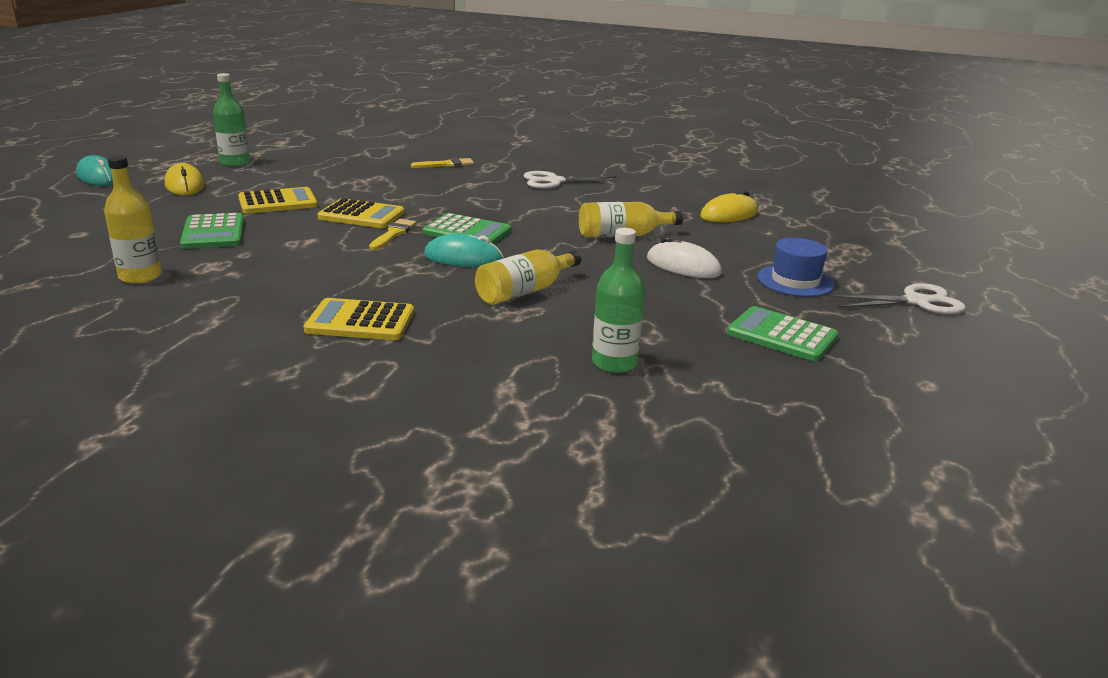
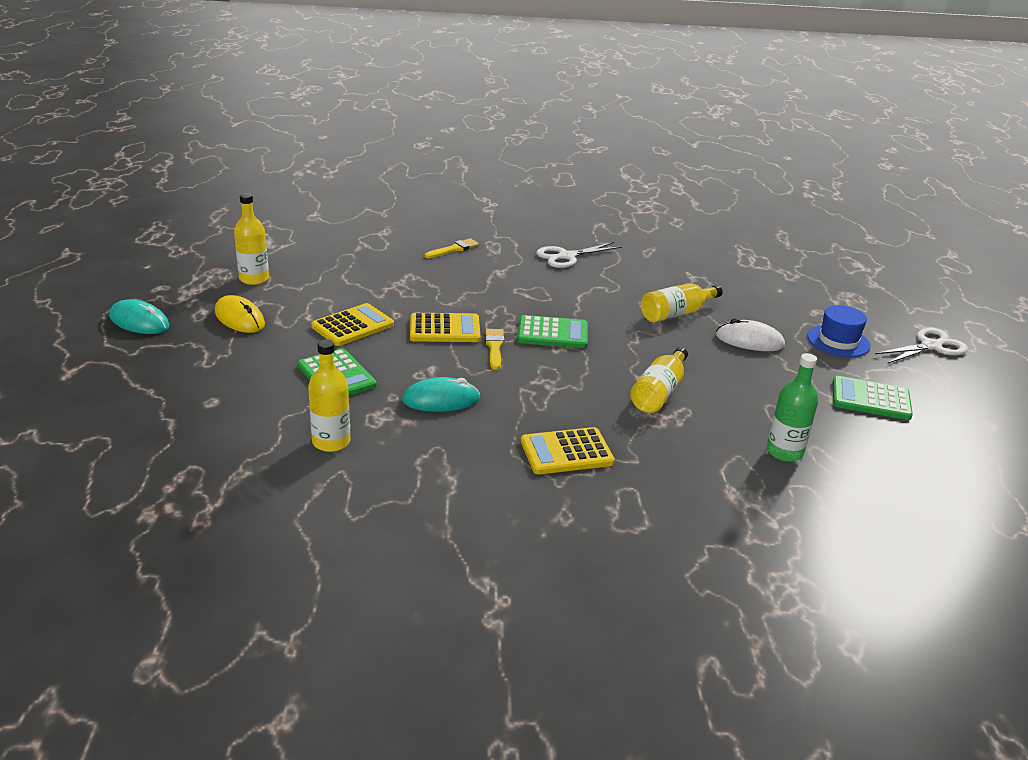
camera: 20 degrees left, 5 degrees up
(235, 163) = (254, 279): green bottle -> yellow bottle
(463, 258) = (578, 365): turquoise mouse -> turquoise mouse (441, 400)
(729, 214) = (735, 274): yellow mouse -> none

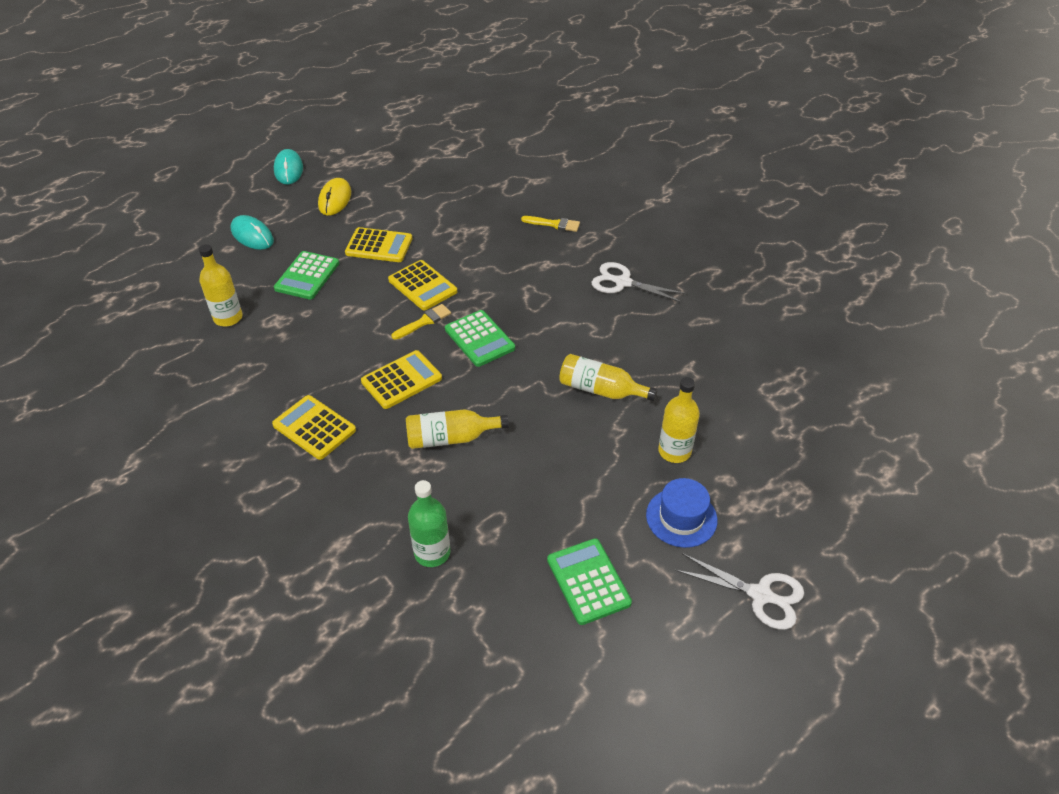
camera: 55 degrees right, 15 degrees up
(254, 279) = (392, 173): yellow bottle -> yellow bottle (674, 451)
(441, 400) = (323, 335): turquoise mouse -> turquoise mouse (252, 235)
(558, 386) = (401, 380): none -> yellow calculator
(749, 341) = (606, 456): white mouse -> none

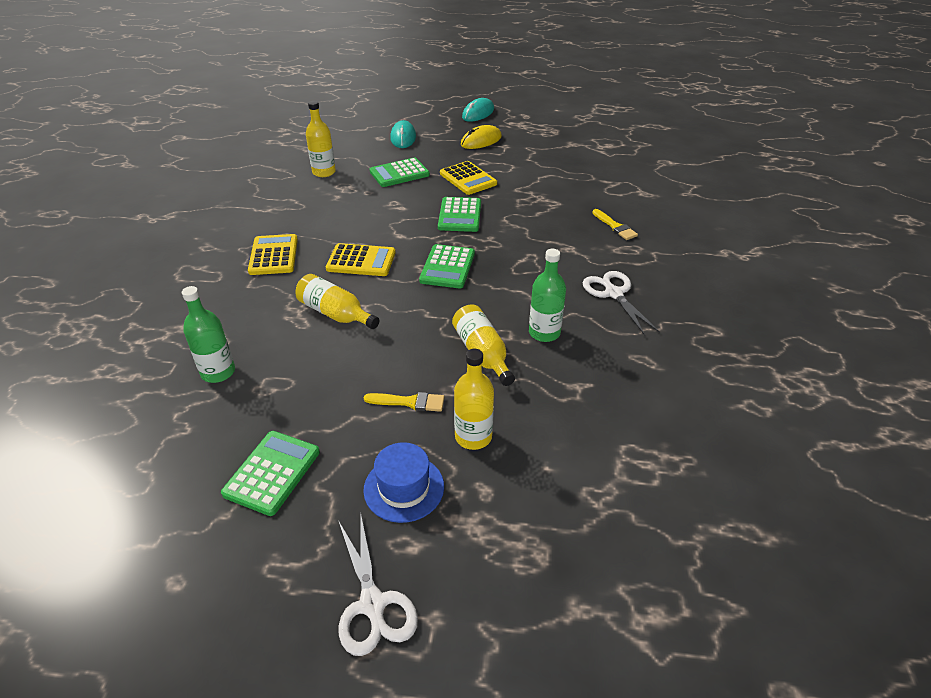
camera: 45 degrees right, 5 degrees down
(422, 286) = (459, 215): yellow calculator -> green calculator
(424, 322) = (427, 236): yellow brush -> yellow brush (409, 402)
(618, 344) = (544, 333): none -> green bottle

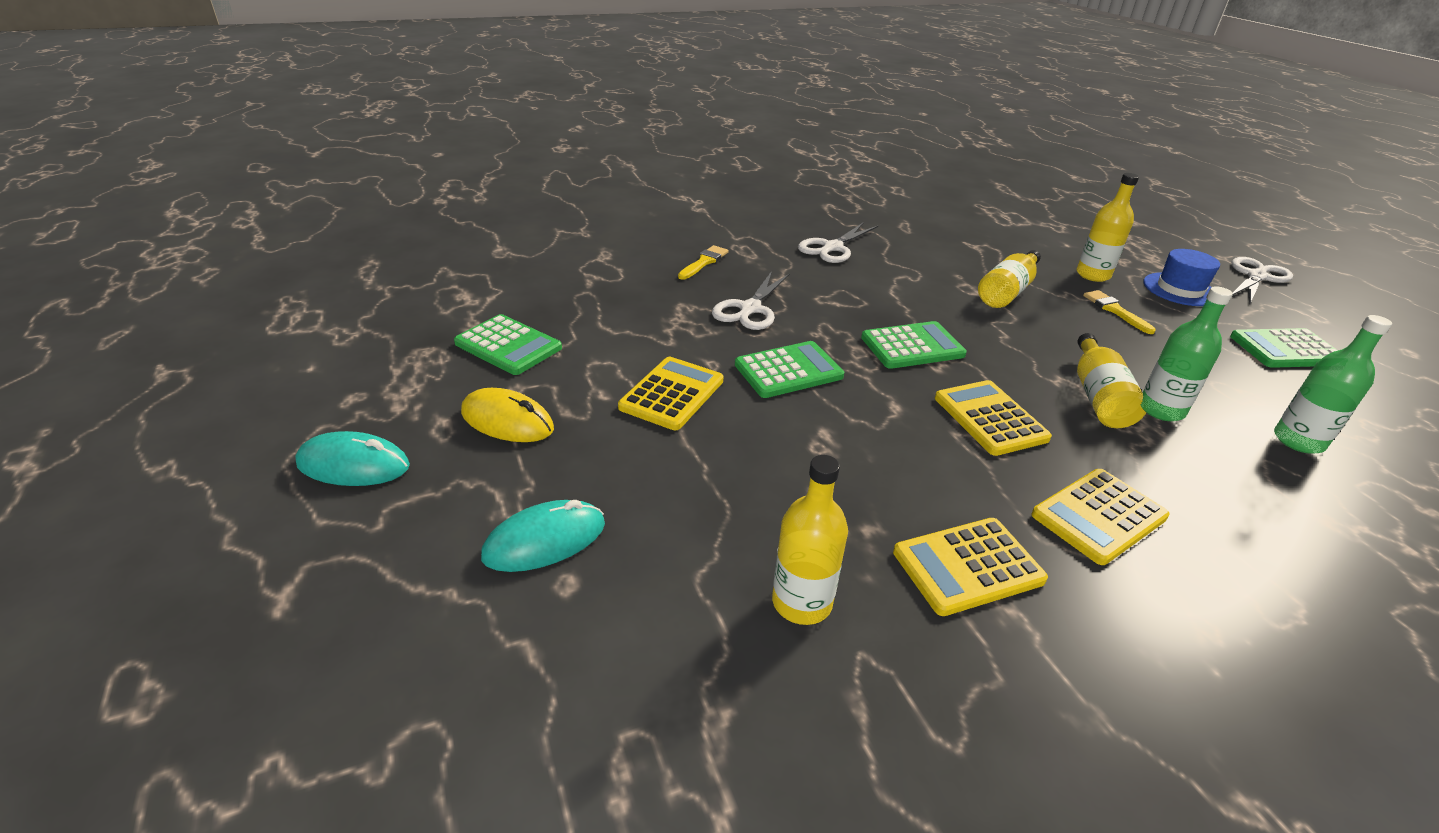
camera: 120 degrees left, 5 degrees down
(295, 209) = (967, 566): none -> yellow calculator
(399, 173) = (714, 480): green calculator -> green calculator (508, 346)
(536, 224) = (750, 309): none -> white scissors
(544, 333) = (935, 269): green bottle -> green bottle (1161, 410)

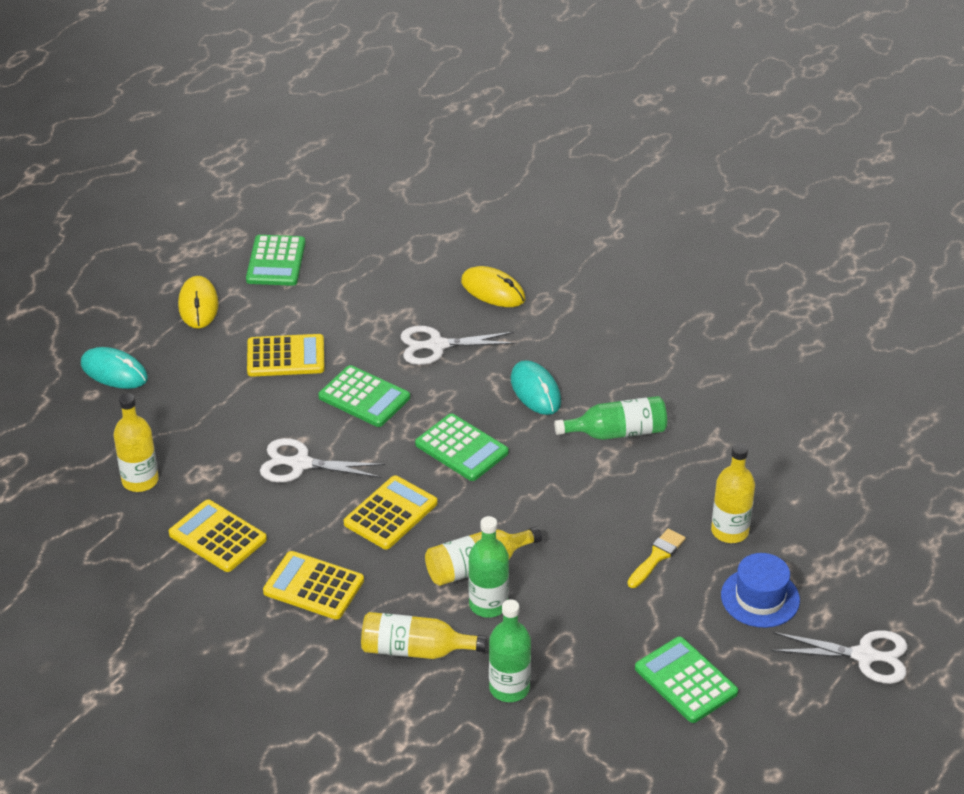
camera: 60 degrees right, 5 degrees up
(353, 465) = (115, 275): turquoise mouse -> turquoise mouse (535, 391)
(704, 262) = (493, 290): yellow brush -> yellow mouse
(832, 248) = (603, 350): white scissors -> white scissors (300, 464)
(942, 275) = (617, 432): none -> green bottle
(1007, 291) = (625, 480): yellow bottle -> yellow bottle (415, 650)

